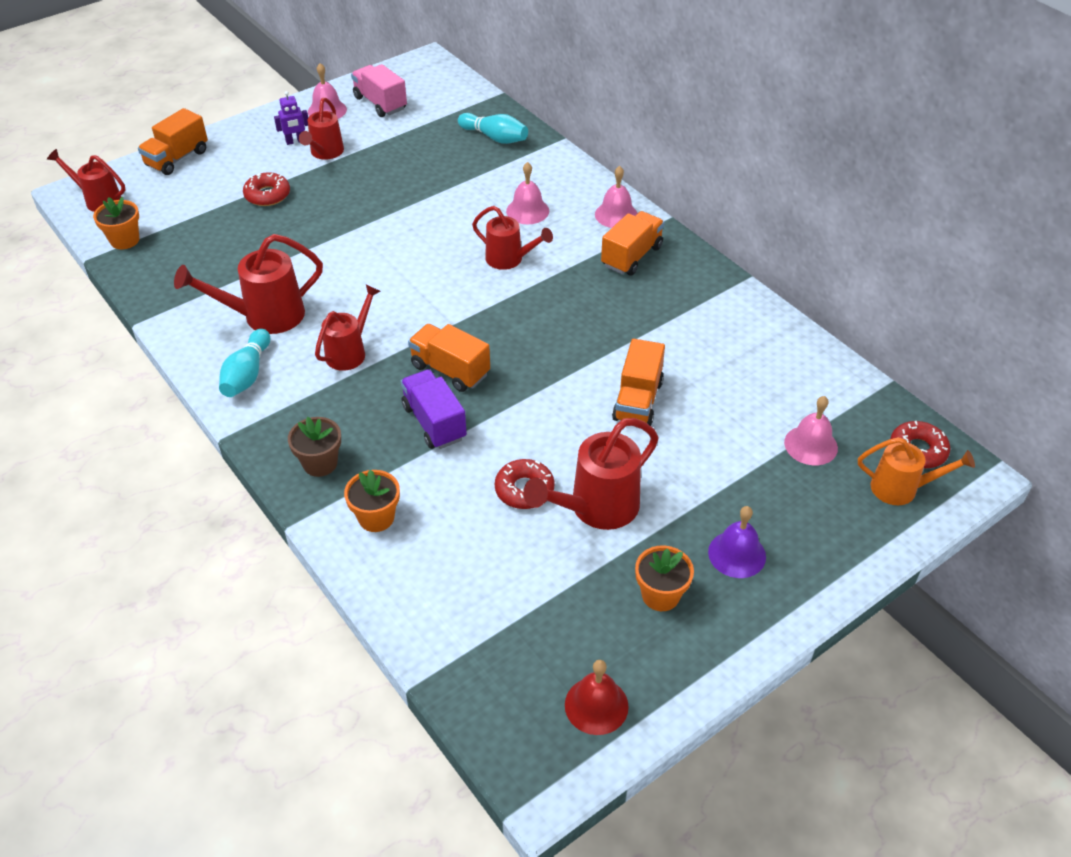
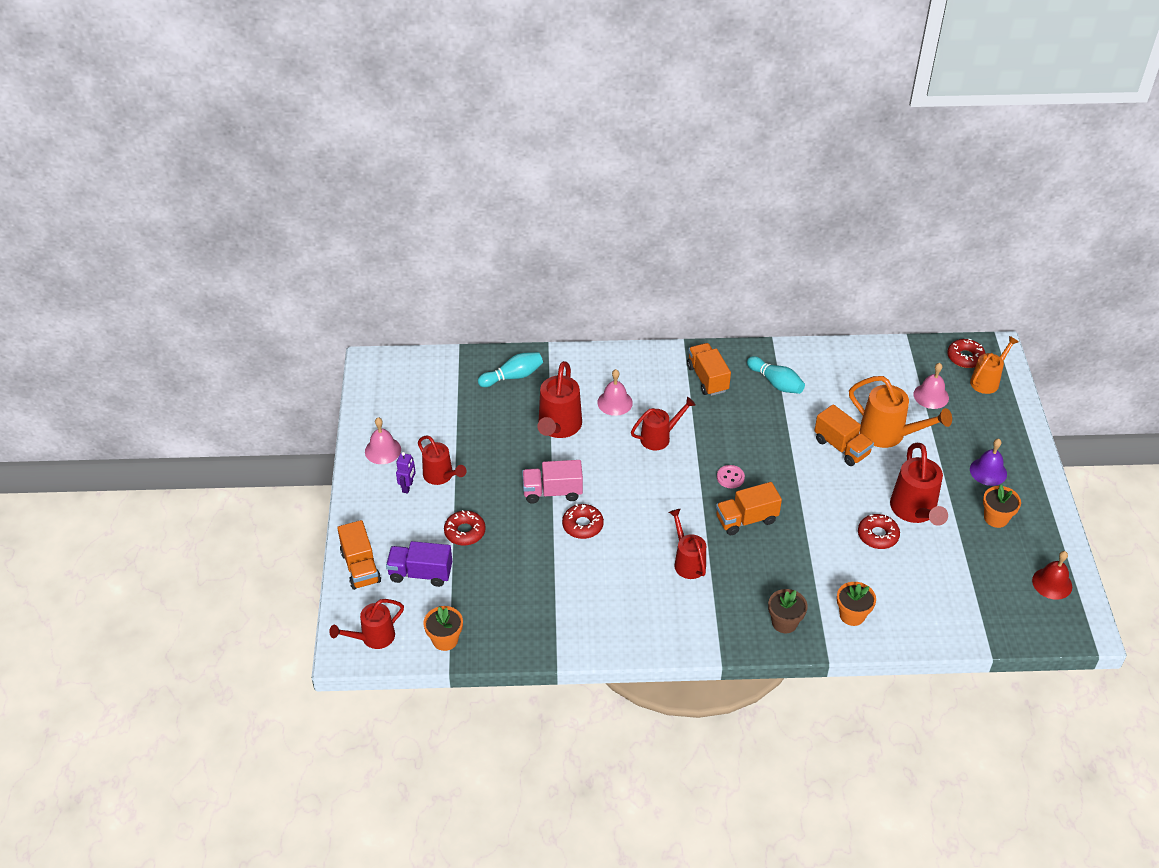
camera: 55 degrees left, 0 degrees up
(247, 374) = (667, 626): turquoise bowling pin -> turquoise bowling pin (776, 383)
(265, 316) = (612, 591): red watering can -> red watering can (558, 427)
(338, 260) = (582, 525): none -> red donut
(380, 103) = (404, 416): pink truck -> pink truck (552, 492)
(434, 422) = (789, 550): purple truck -> purple truck (420, 573)
(501, 333) = (730, 477): none -> pink button
(616, 214) = (658, 363): pink bell -> none
(702, 433) = (888, 434): none -> orange watering can

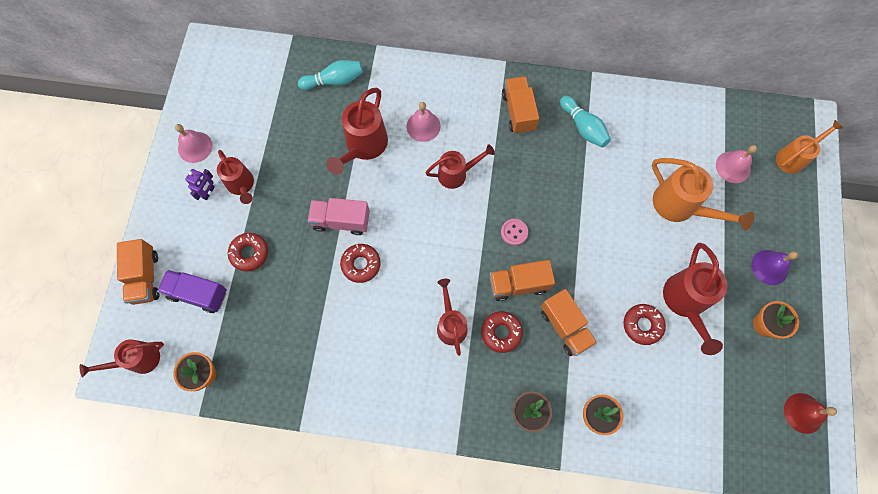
camera: 10 degrees right, 25 degrees up
(841, 447) = (630, 214): orange truck -> orange truck (565, 326)
(965, 357) = (777, 126): red donut -> red donut (501, 332)

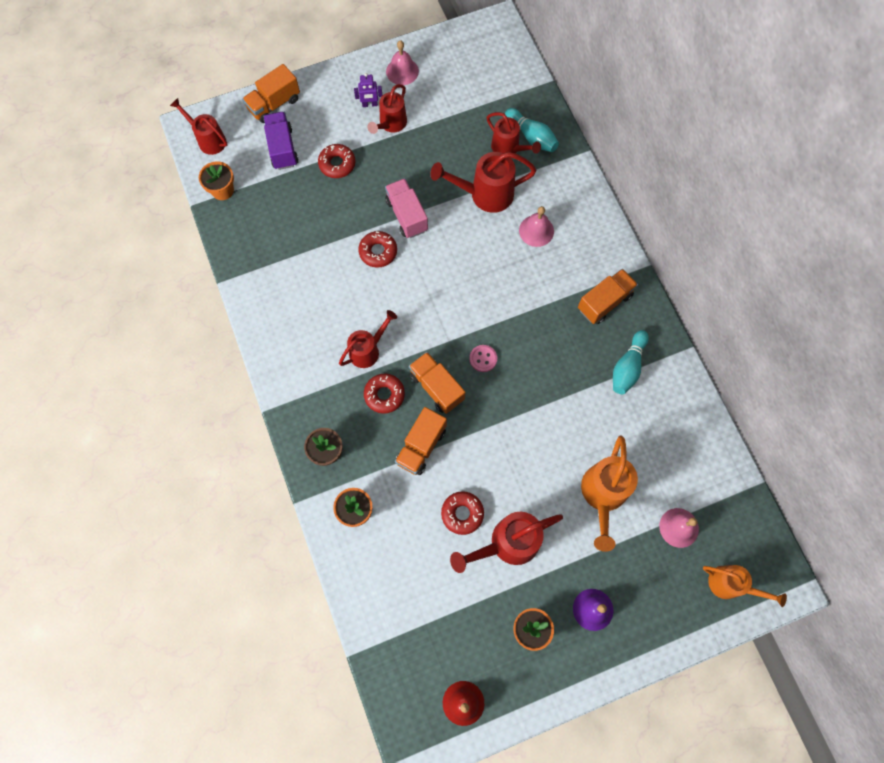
camera: 60 degrees right, 0 degrees up
(456, 174) = (508, 282): red watering can -> red watering can (508, 148)

